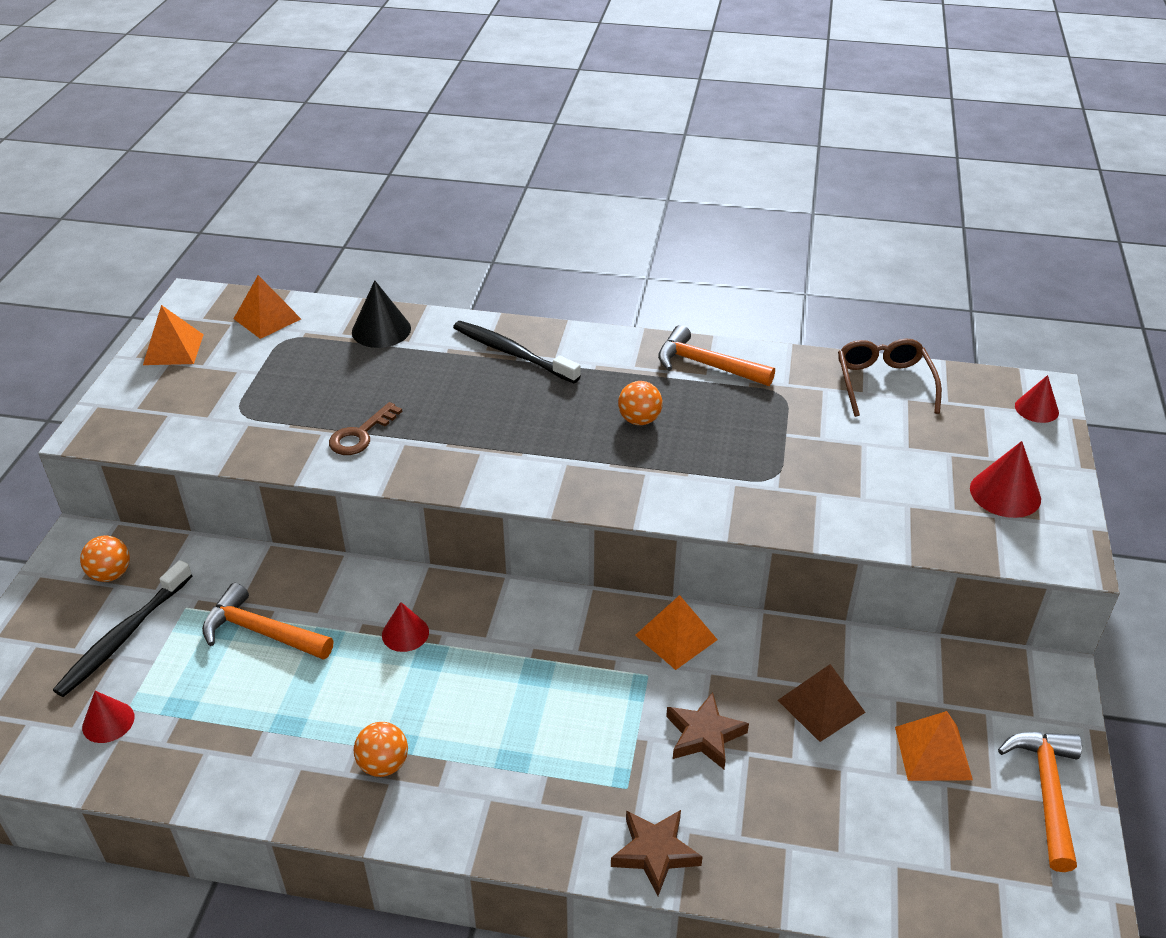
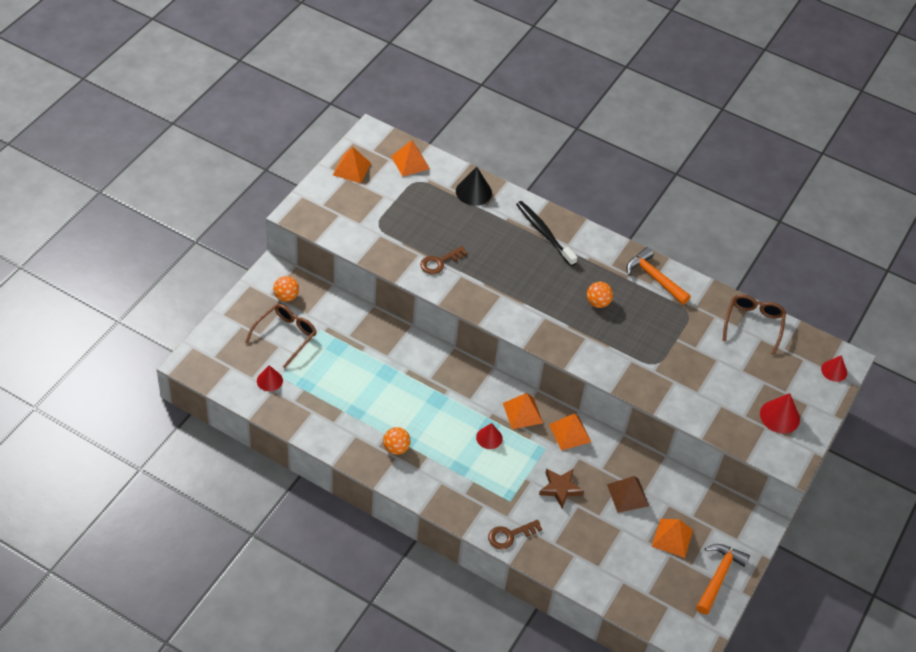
camera: 15 degrees right, 10 degrees up
(123, 636) = (286, 336): black toothbrush -> brown glasses
(261, 632) = (355, 356): orange hammer -> none
(405, 633) = (429, 382): red cone -> red cone (489, 438)
(584, 631) = (522, 413): none -> orange pyramid
(655, 853) = (510, 535): brown star -> brown key

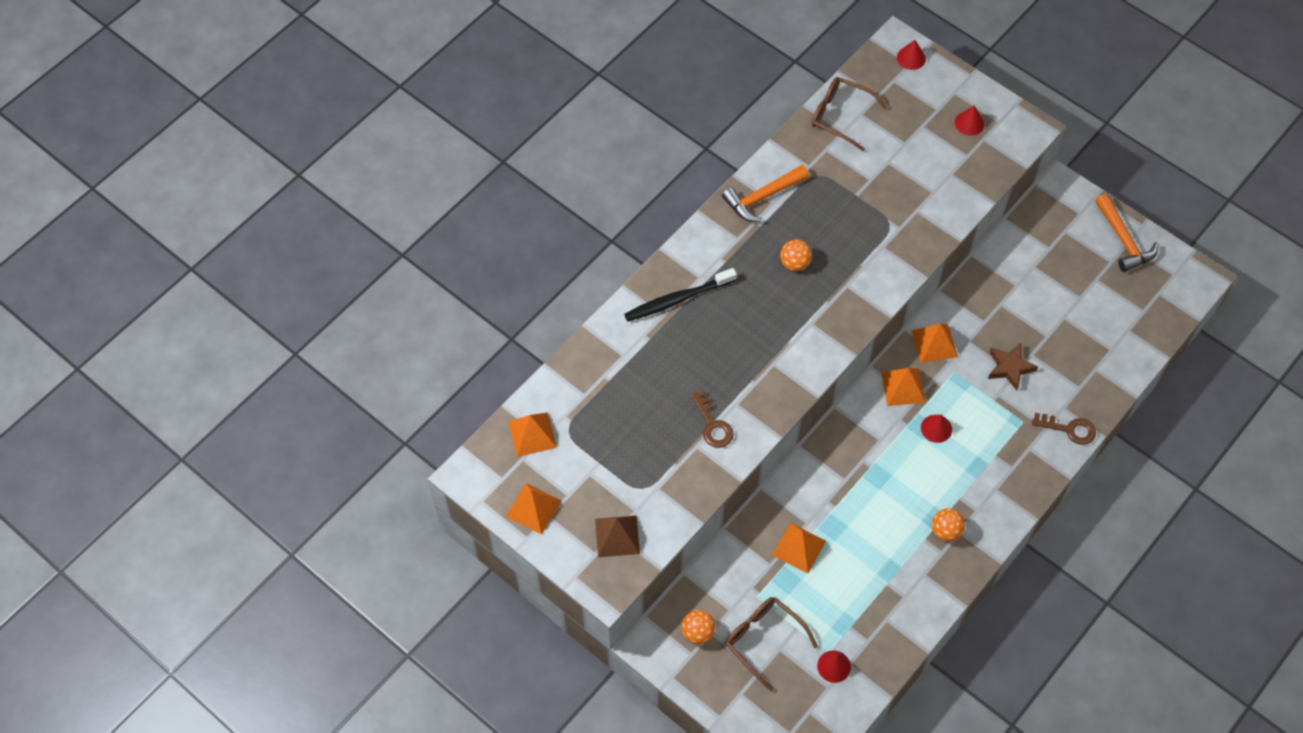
camera: 75 degrees left, 10 degrees up
(473, 192) = (596, 367): black cone -> none
(510, 535) = (1069, 429): brown key -> brown key turned 60 degrees counterclockwise
(628, 495) = (1020, 303): brown pyramid -> brown pyramid (617, 536)
(672, 538) = (1076, 272): orange pyramid -> orange pyramid (799, 548)
(719, 576) = (1123, 240): orange hammer -> orange hammer turned 150 degrees counterclockwise
(779, 416) = (969, 123): red cone -> red cone, size x0.67

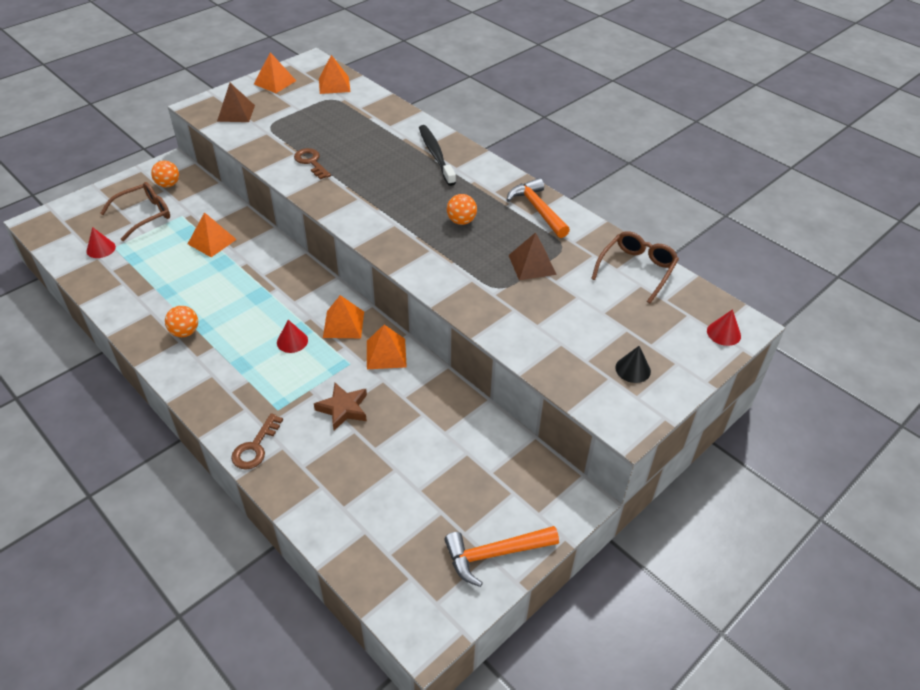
camera: 95 degrees right, 15 degrees down
(713, 425) = (311, 162): brown key -> brown key turned 75 degrees clockwise
(850, 199) = (532, 264): none -> brown pyramid
(969, 123) = (633, 369): red cone -> black cone

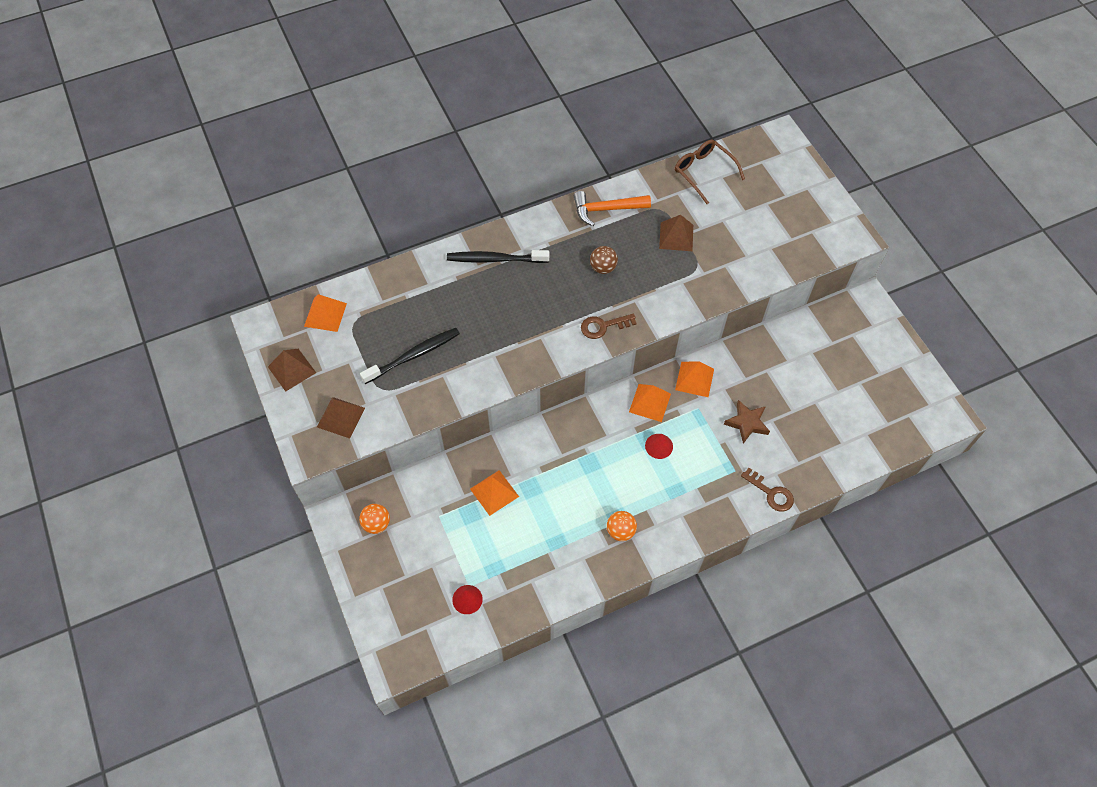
camera: 70 degrees left, 15 degrees up
(144, 215) = (424, 552): brown glasses -> none
(275, 82) = (292, 369): orange pyramid -> brown pyramid
(310, 134) = (414, 355): none -> black toothbrush
(311, 162) = (465, 364): brown key -> brown key (603, 326)
(461, 221) = (603, 268): orange ball -> brown ball
(494, 554) = (900, 361): orange hammer -> none
(633, 369) = (807, 215): black cone -> none
(723, 333) = (786, 150): red cone -> none

